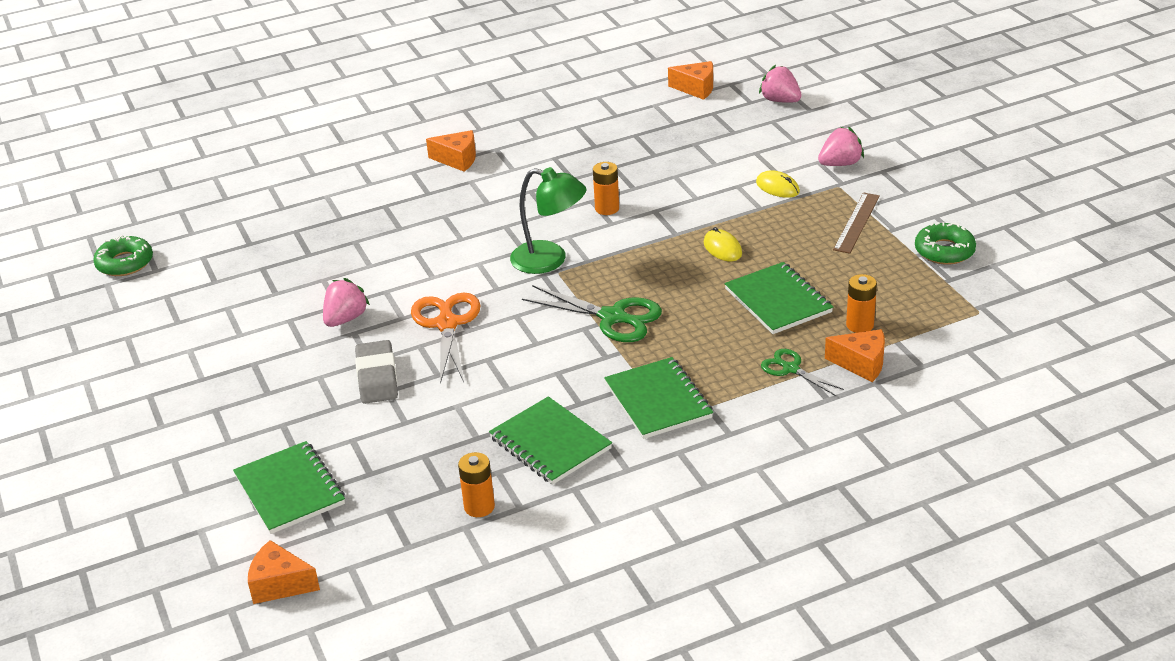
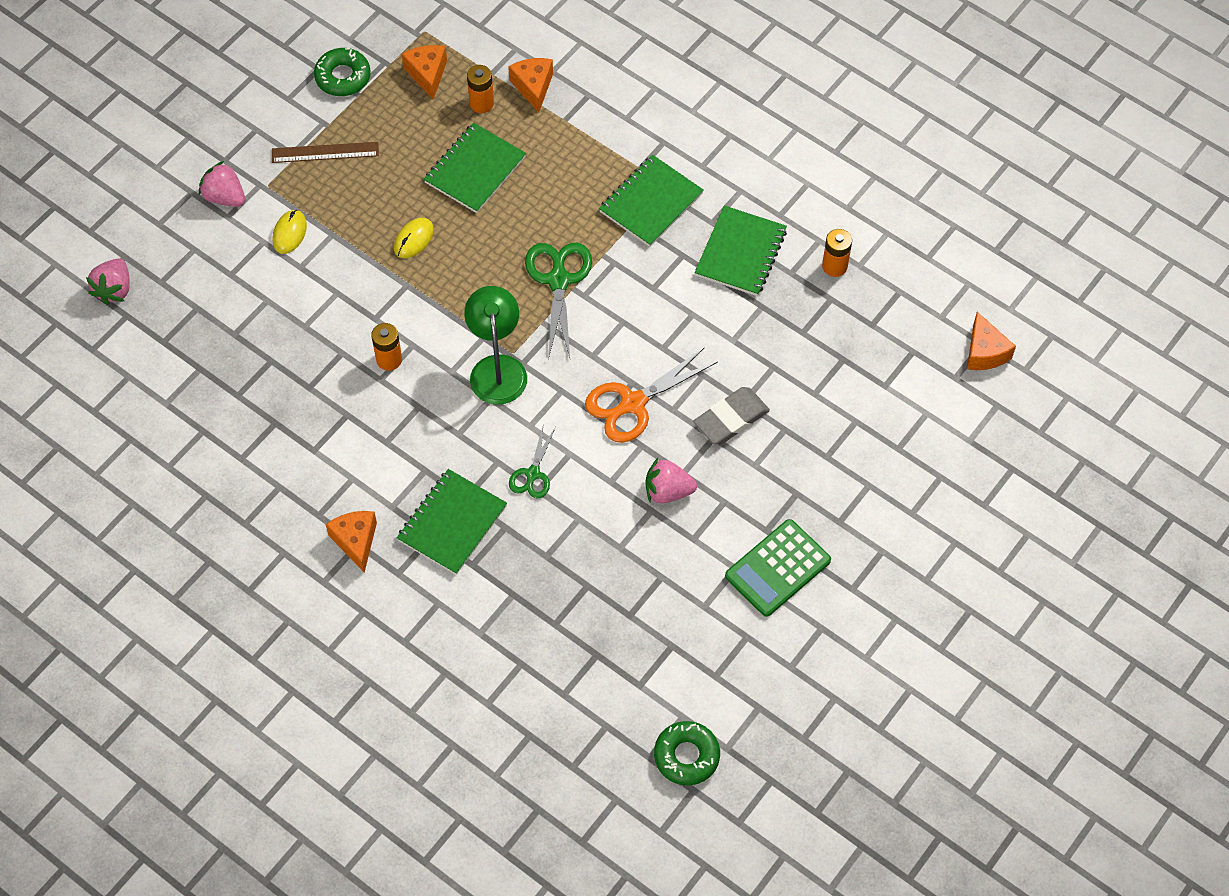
camera: 120 degrees left, 25 degrees up
(214, 358) = (777, 568): none -> green calculator
(289, 490) = (893, 404): green notebook -> green notebook (452, 523)
(696, 88) = (115, 377): orange cheese -> orange cheese (427, 74)
(790, 369) = (564, 130): green scissors -> green scissors (533, 474)

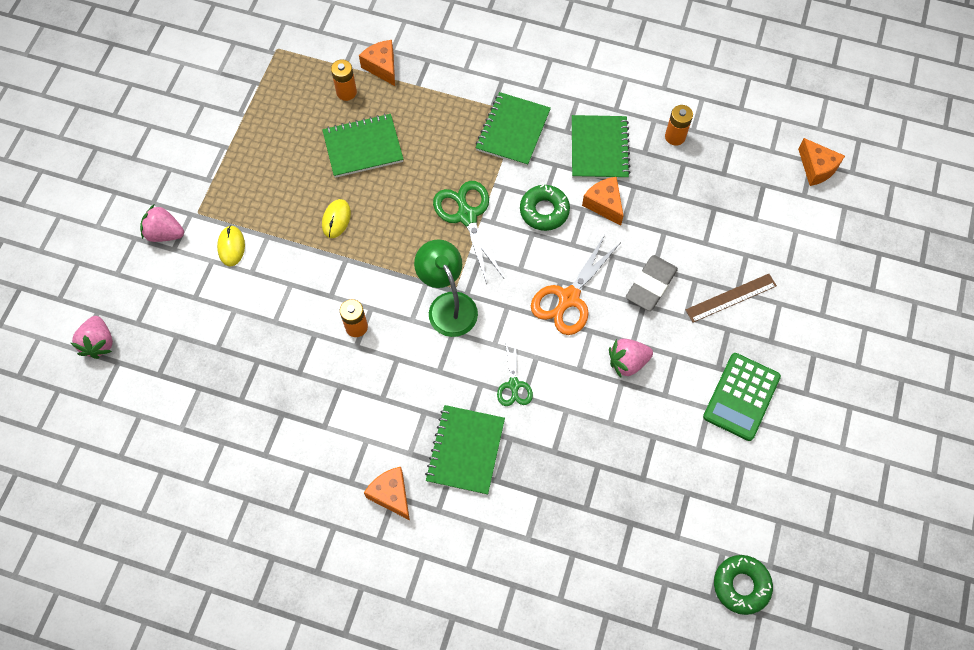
camera: 20 degrees left, 5 degrees up
(325, 152) = (235, 170): brown ruler -> brown ruler (731, 297)
(343, 77) = (225, 104): green donut -> green donut (544, 211)
(427, 74) = (293, 82): orange cheese -> orange cheese (604, 204)
(475, 170) = (363, 147): green notebook -> green notebook turned 60 degrees clockwise

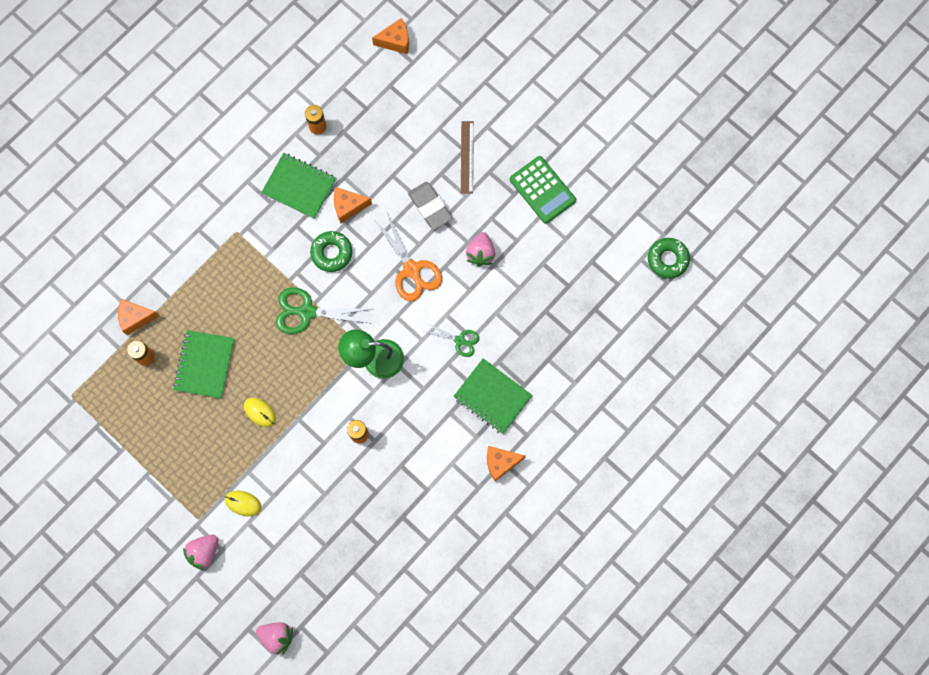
camera: 65 degrees left, 10 degrees up
(513, 130) = (250, 243): green notebook -> none

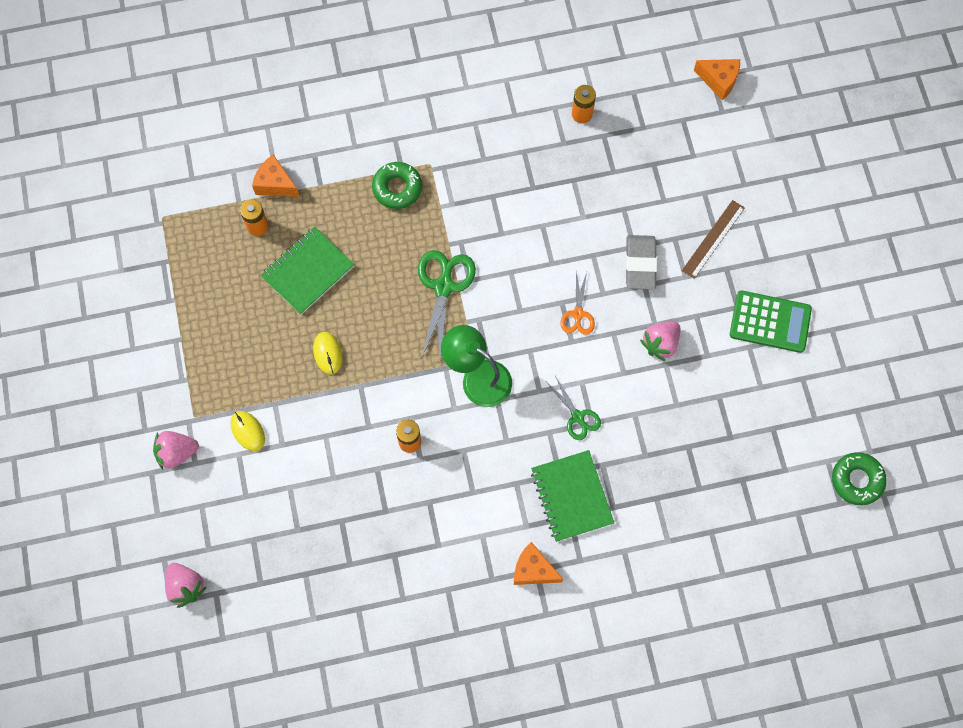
camera: 35 degrees right, 5 degrees down
(299, 187) = (522, 160): green notebook -> none
(307, 312) = (443, 287): green scissors -> green scissors turned 60 degrees clockwise
(332, 253) = (509, 245): green donut -> green donut (397, 188)
(348, 206) = (557, 211): orange cheese -> none
(411, 270) = (578, 314): orange scissors -> orange scissors, size x0.58
(542, 190) = (770, 322): green calculator -> green calculator turned 75 degrees counterclockwise

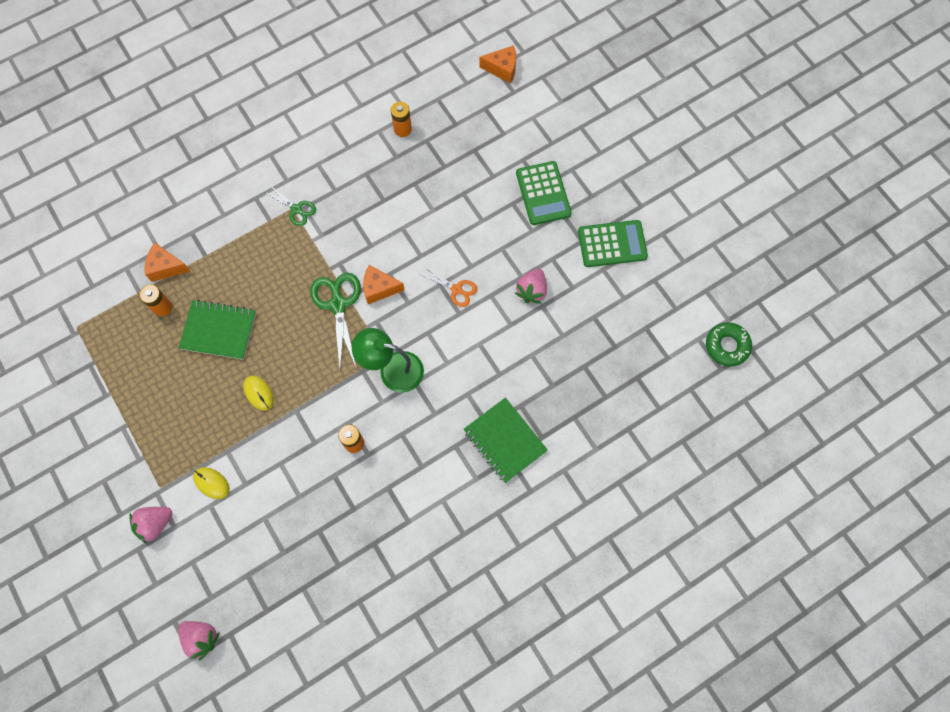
camera: 20 degrees left, 0 degrees up
(308, 272) = (218, 331): green notebook -> green notebook turned 75 degrees clockwise
(397, 188) = (271, 237): green donut -> none
(533, 569) = (495, 513): orange cheese -> orange cheese (379, 288)
(577, 417) = (486, 373): green scissors -> green scissors (296, 209)
(578, 314) = (456, 289): orange scissors -> orange scissors turned 45 degrees counterclockwise
(640, 264) = (492, 232): grey eraser -> none
(713, 239) = (543, 193): brown ruler -> green calculator

